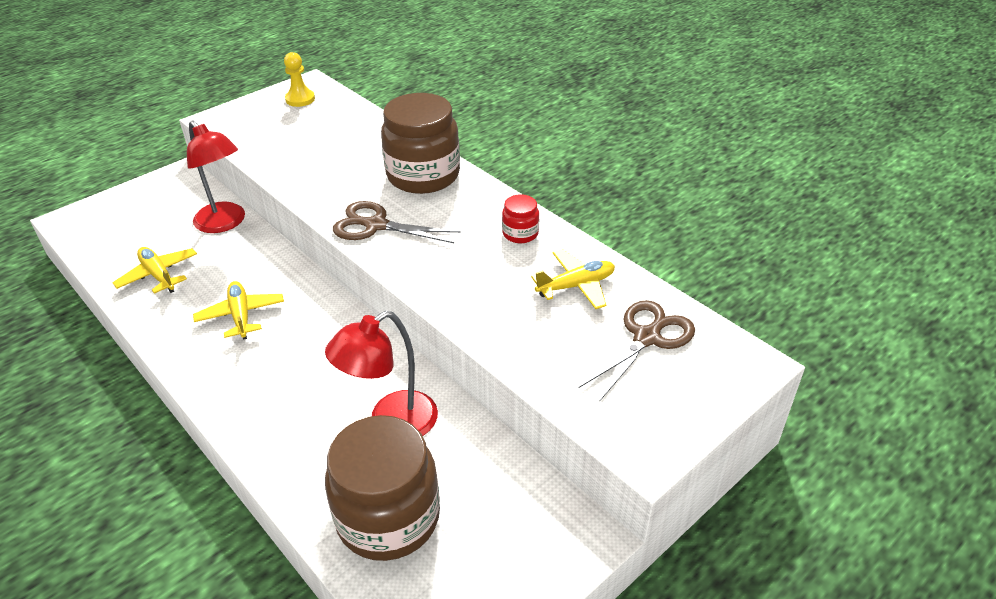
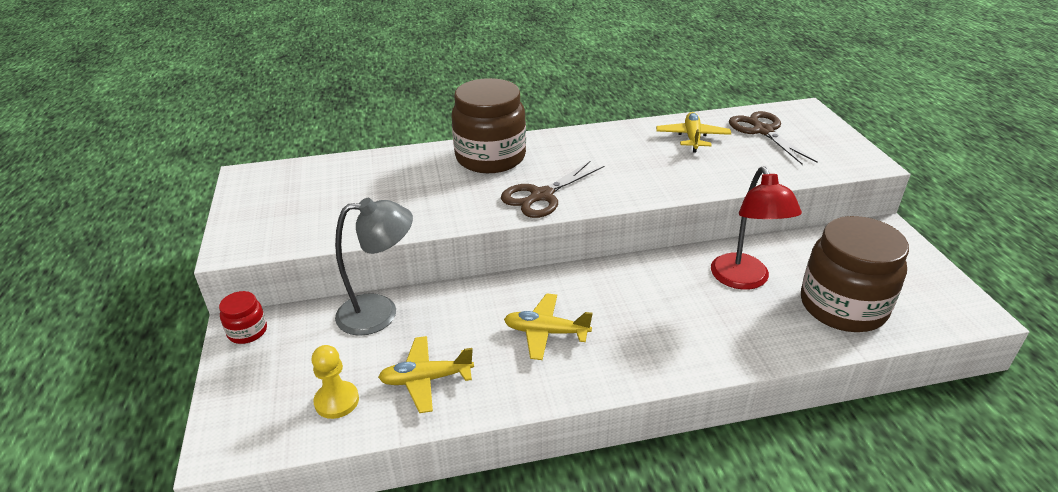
camera: 60 degrees left, 5 degrees down
(225, 223) = (380, 312): red lamp -> grey lamp
(300, 99) = (271, 187): yellow pawn -> yellow pawn (337, 401)
(520, 233) = (613, 140): red jar -> red jar (247, 331)

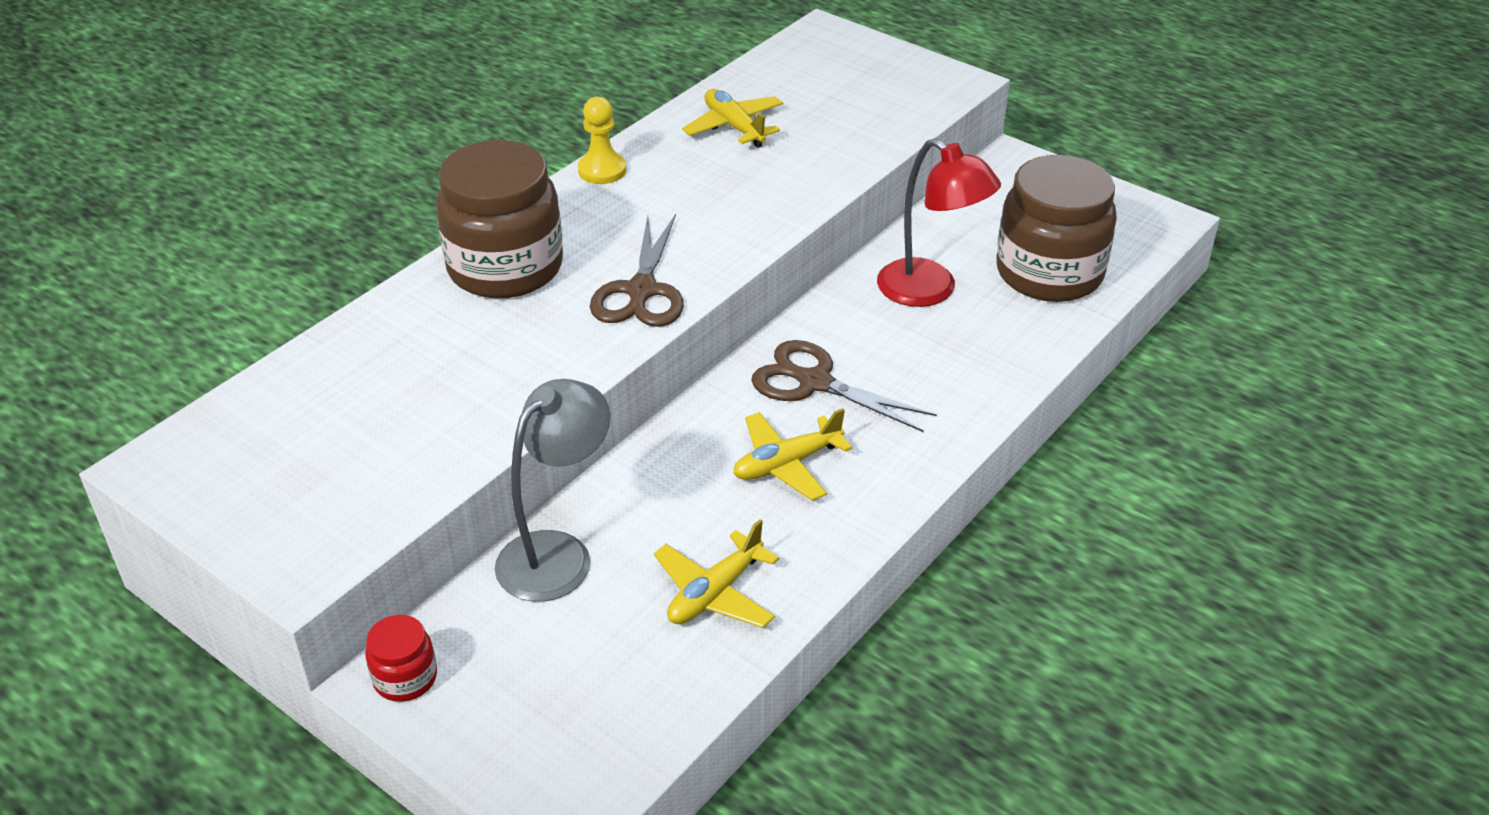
camera: 40 degrees left, 5 degrees up
(337, 401) = (640, 679): yellow pawn -> yellow pawn (602, 170)
(763, 131) = (806, 83): brown scissors -> brown scissors (814, 382)

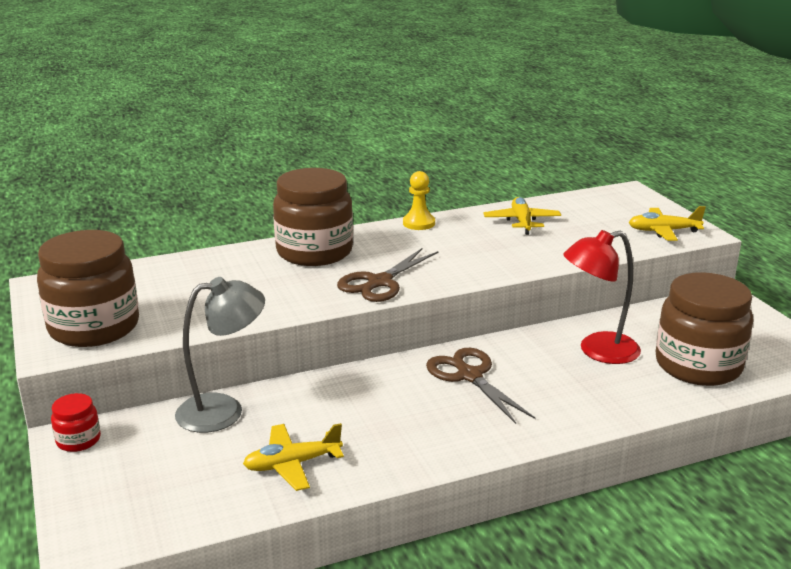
camera: 30 degrees right, 15 degrees down
(318, 509) = (94, 327): none -> brown jar
(786, 464) = (407, 412): yellow plane -> yellow plane (663, 231)
(930, 291) = (598, 351): red lamp -> red lamp turned 90 degrees clockwise

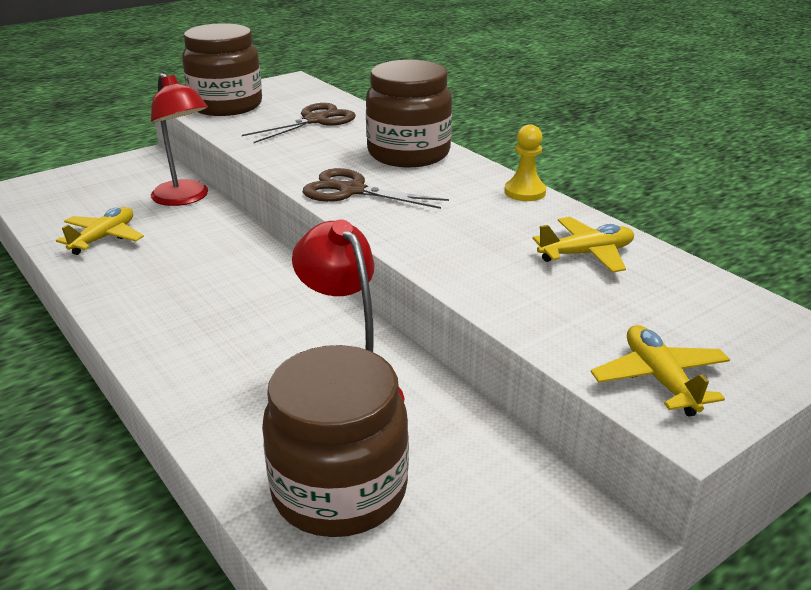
camera: 75 degrees right, 5 degrees up
(78, 440) = (141, 160): red jar -> none
(223, 410) = (185, 198): grey lamp -> red lamp
(292, 464) = (104, 238): yellow plane -> yellow plane turned 60 degrees clockwise
(469, 375) = (267, 303): brown scissors -> brown scissors (315, 120)

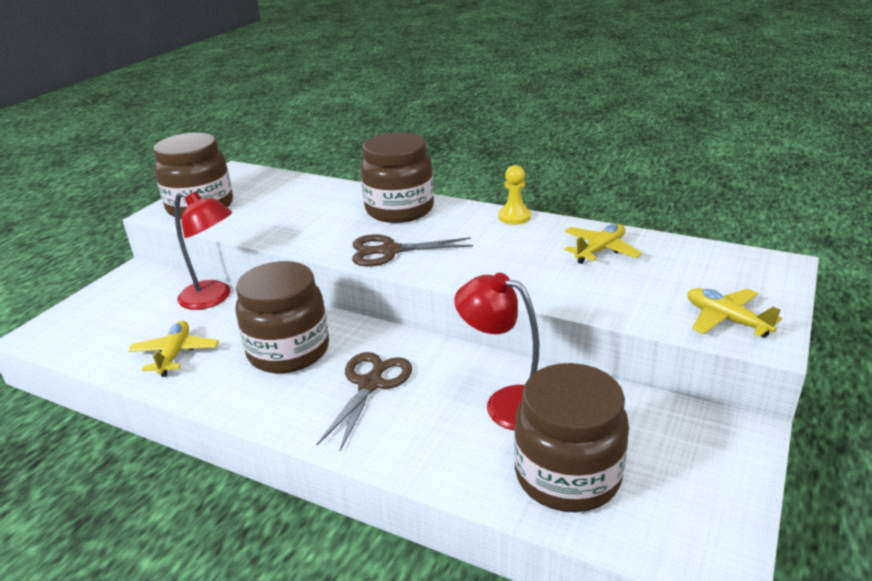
camera: 25 degrees left, 0 degrees up
(199, 266) = (288, 351): none -> brown jar
(315, 120) = (294, 201): brown scissors -> brown scissors (371, 384)

